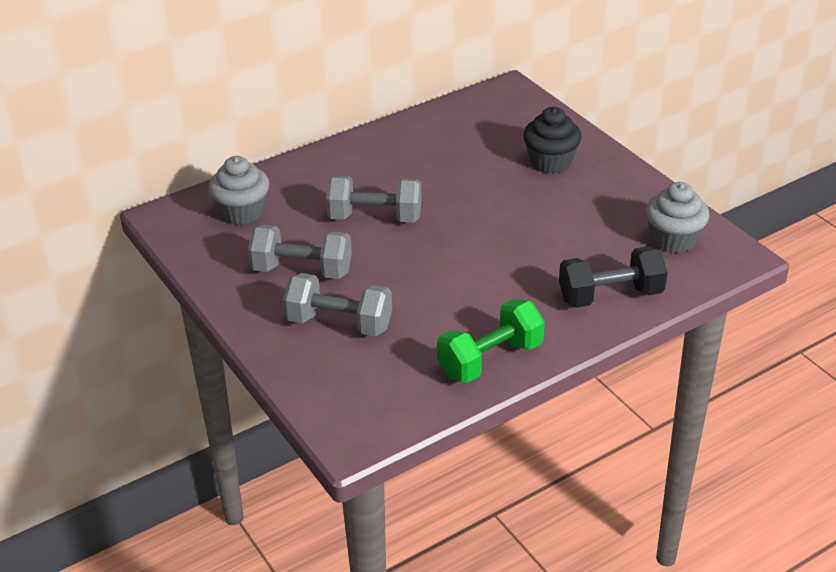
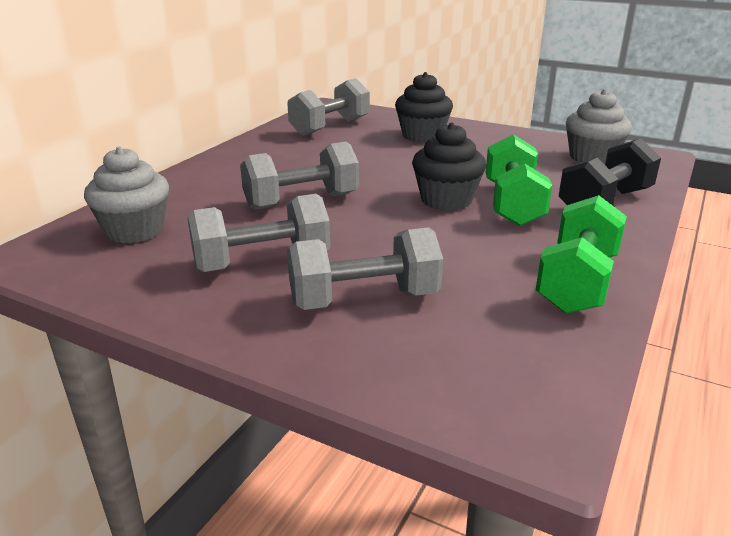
camera: 30 degrees left, 10 degrees down
(479, 125) = (330, 127): none -> grey dumbbell
(485, 251) = (446, 200): none -> black cupcake
(532, 273) = (512, 204): none -> green dumbbell

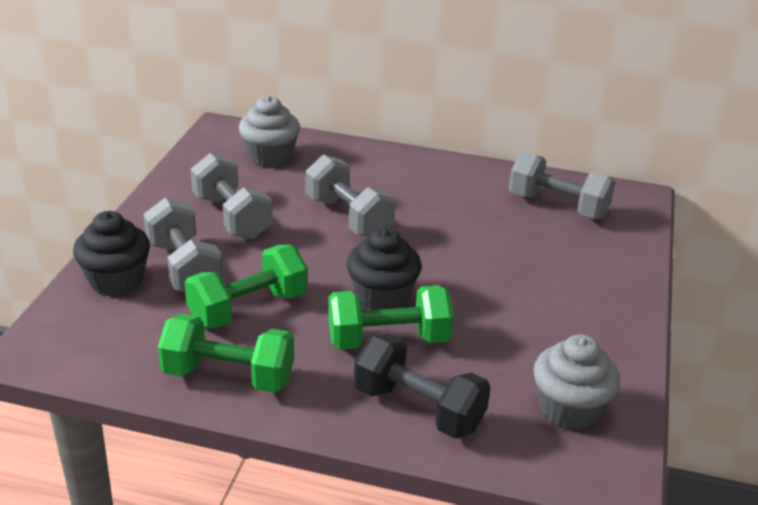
camera: 75 degrees right, 5 degrees up
(422, 136) = (569, 270): black cupcake -> black cupcake (116, 280)
(457, 264) = (248, 308): none -> green dumbbell

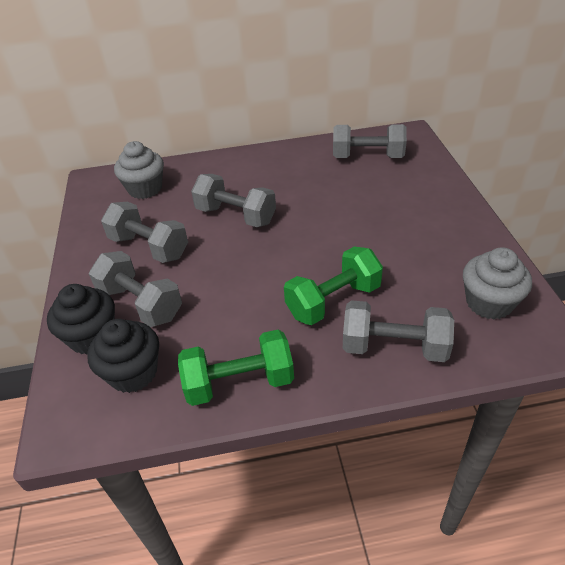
camera: 20 degrees left, 10 degrees up
(248, 308) = (214, 318): green dumbbell -> none
(382, 297) = (304, 268): black cupcake -> black cupcake (133, 373)
(418, 409) = (394, 347): black dumbbell -> grey dumbbell

